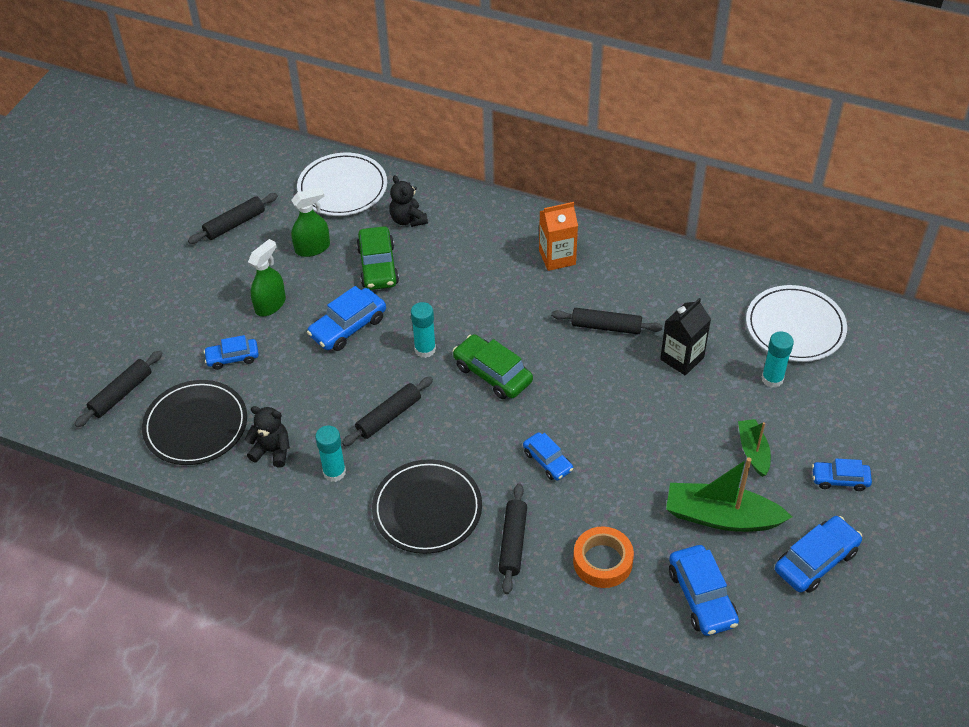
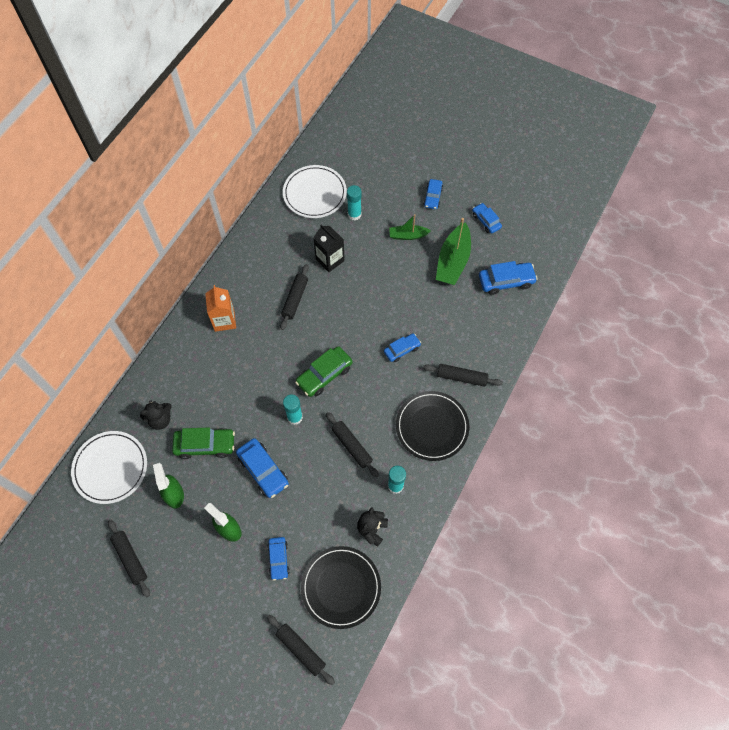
camera: 85 degrees left, 15 degrees up
(602, 561) = (479, 329): orange tape -> none
(816, 560) = (486, 221): blue car -> blue car, size x0.64

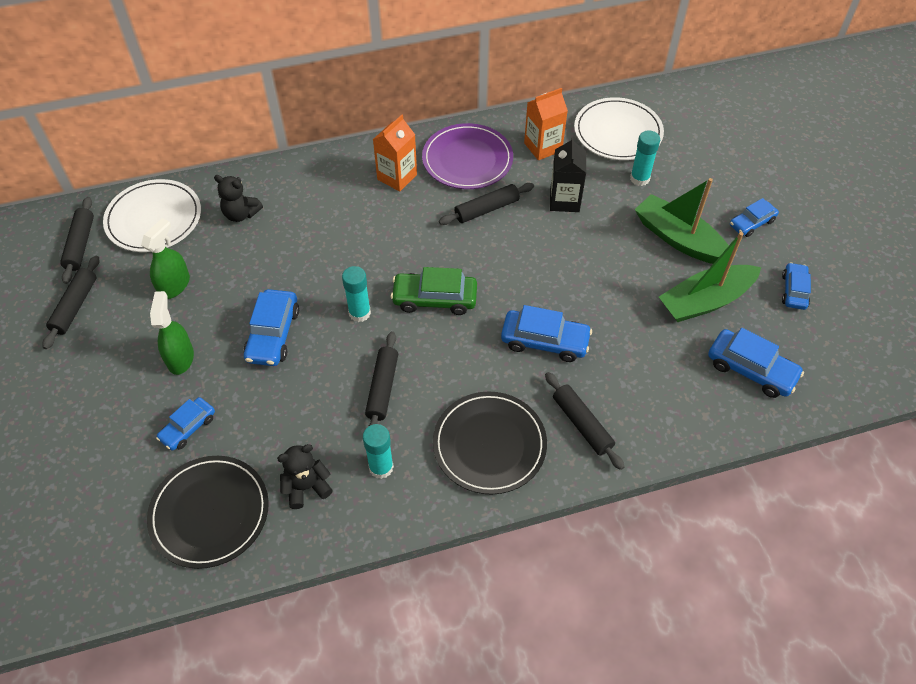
camera: 45 degrees right, 10 degrees down
(205, 445) = (251, 267): green car -> none
(252, 277) = (467, 159): none -> purple plate
(284, 235) = (543, 147): none -> orange carton
(301, 650) = (103, 533): black rolling pin -> black rolling pin (80, 245)
(402, 349) = (544, 341): blue car -> blue car, size x1.56
(408, 235) = (679, 239): green boat -> green boat, size x1.74

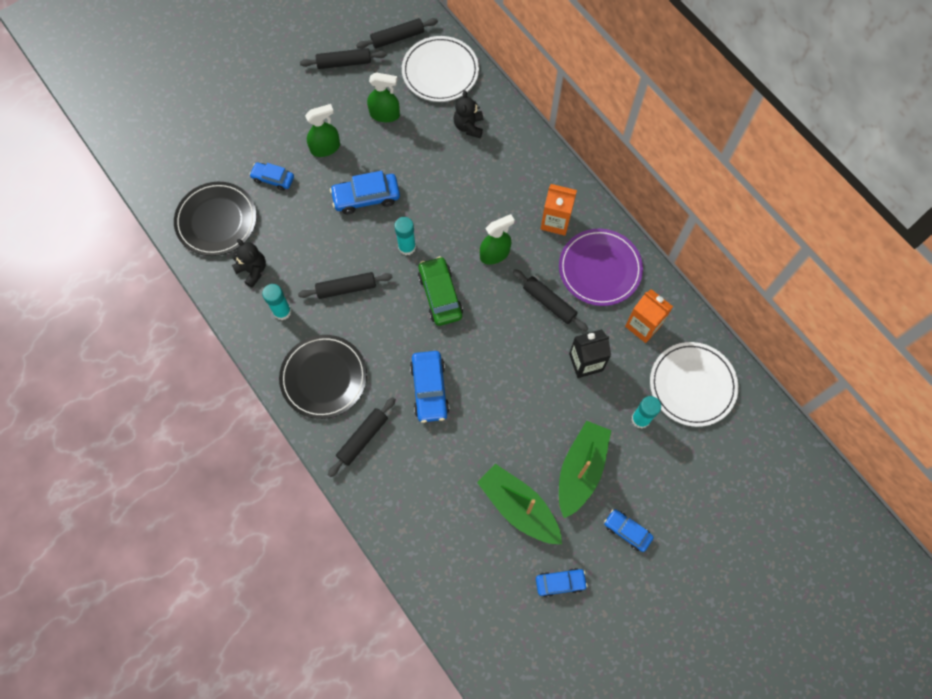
camera: 70 degrees right, 15 degrees up
(409, 237) = (495, 254): none -> green spray bottle
(751, 369) = (460, 559): blue car -> none

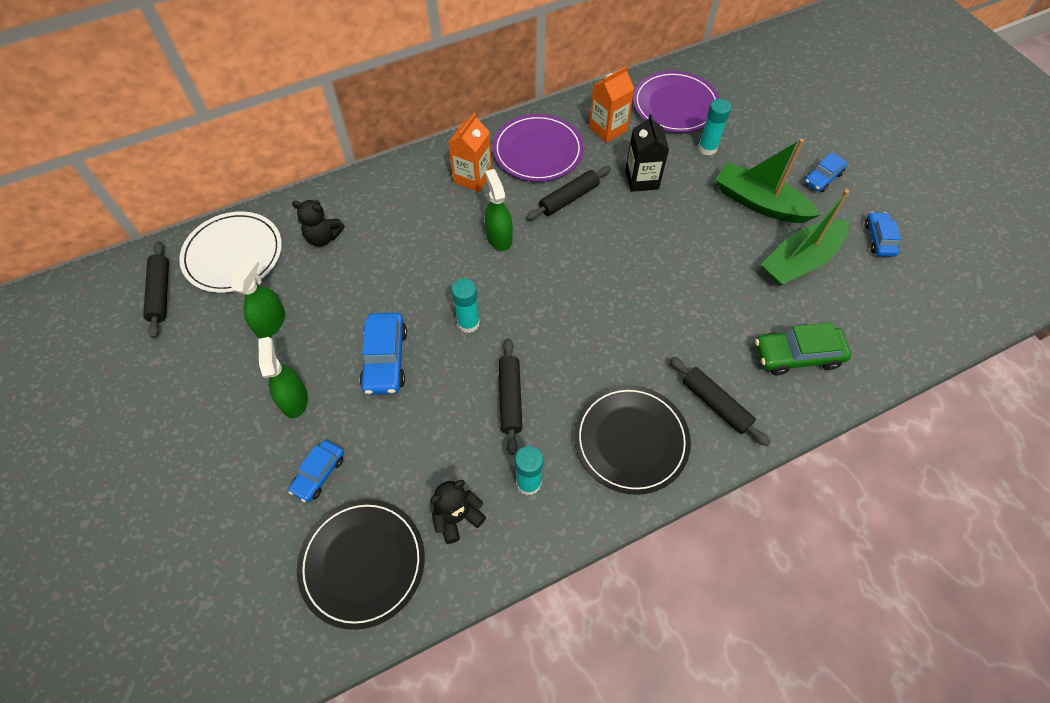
camera: 80 degrees left, 10 degrees down
(344, 63) = (169, 360): black rolling pin -> none
(429, 389) = (658, 324): blue car -> none
(440, 295) = (540, 297): green car -> green car (797, 355)
(692, 385) = (675, 105): white plate -> purple plate

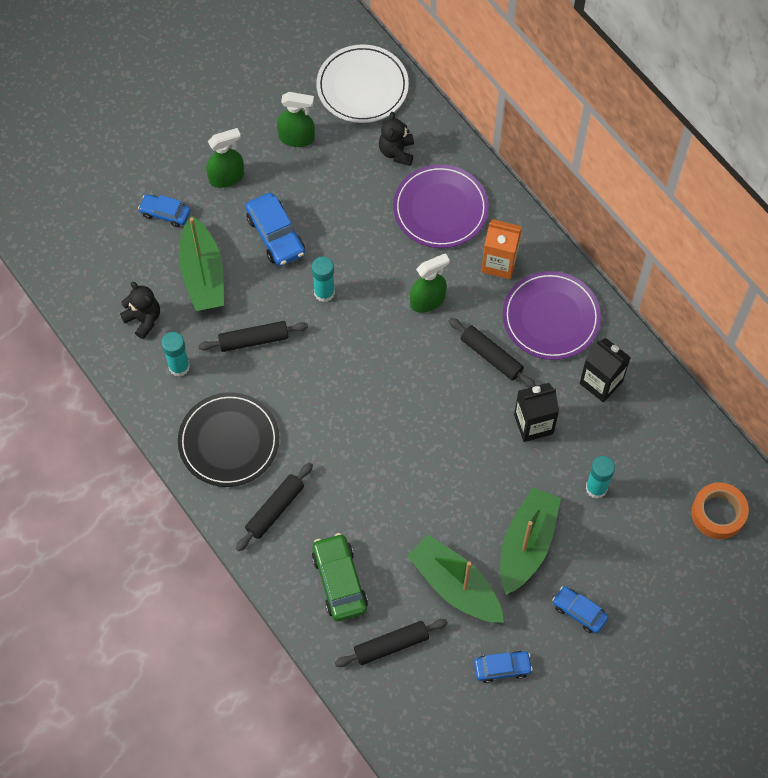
camera: 80 degrees right, 5 degrees up
(161, 293) = (311, 46): black rolling pin -> black rolling pin (391, 645)
(362, 563) = (99, 262): black plate -> none
(385, 359) = (276, 235): blue car -> blue car turned 105 degrees counterclockwise
(413, 441) = (203, 274): none -> green boat
(607, 129) = (601, 382): orange carton -> black carton
(675, 105) = (657, 450): purple plate -> purple plate (440, 209)
(734, 80) = (718, 513): none -> orange tape

